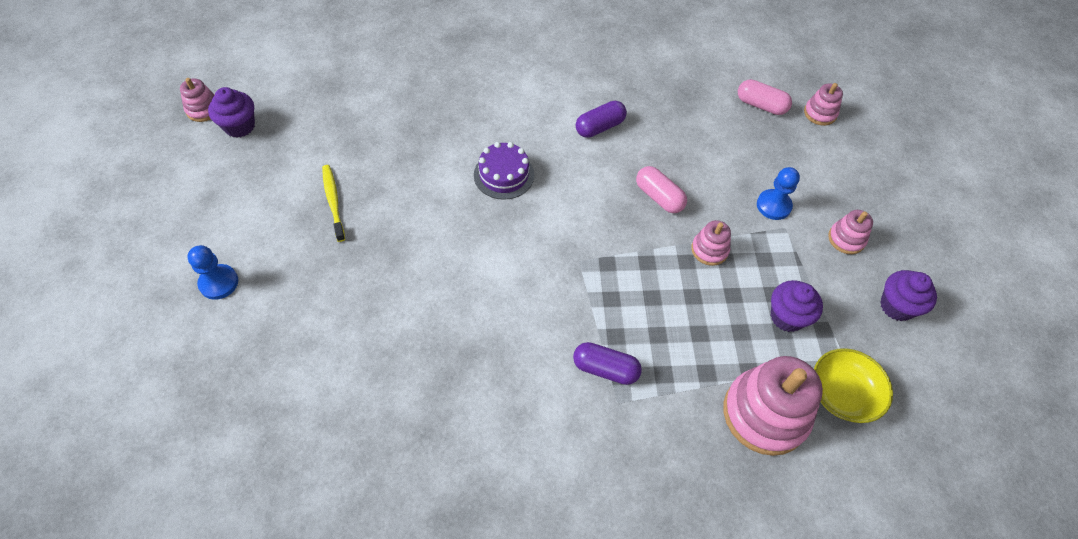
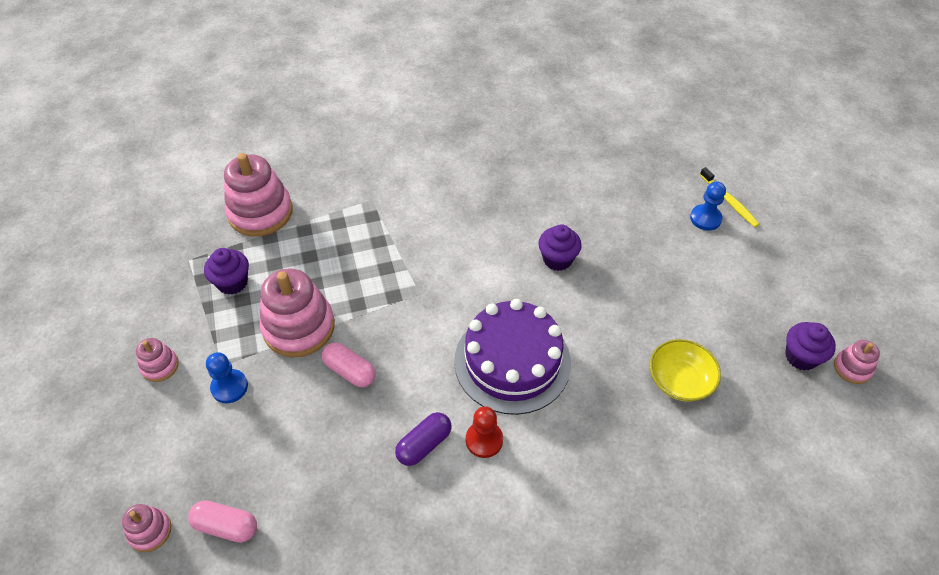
camera: 170 degrees right, 5 degrees down
(333, 201) = (659, 300): yellow toothbrush -> yellow toothbrush (729, 201)
(504, 175) = (512, 361): purple cake -> purple cake, size x1.85
(549, 120) = (484, 440): none -> red pawn
(605, 369) = (383, 218): purple capsule -> none
(709, 250) = (299, 327): pink stacking toy -> pink stacking toy, size x2.02
(842, 394) = (197, 235): yellow bowl -> yellow bowl (680, 380)
(896, 306) = (129, 310): purple cupcake -> purple cupcake (557, 259)

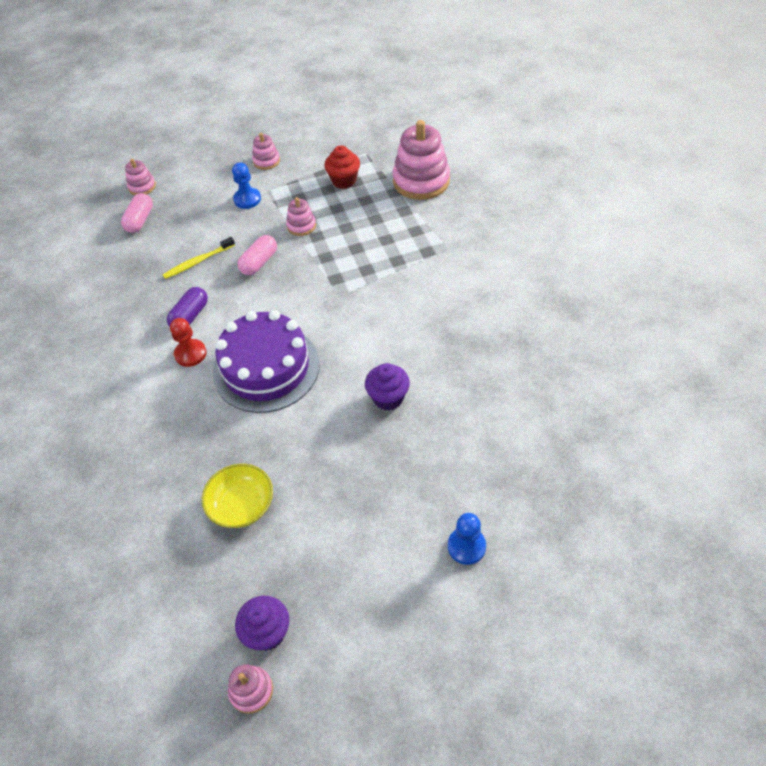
camera: 90 degrees right, 0 degrees up
(232, 282) = (344, 181): purple cupcake -> red cupcake
(299, 327) = (301, 226): pink stacking toy -> pink stacking toy, size x0.50
(424, 444) = (190, 316): purple capsule -> purple capsule turned 75 degrees clockwise
(729, 201) = (500, 577): yellow toothbrush -> yellow toothbrush (198, 262)

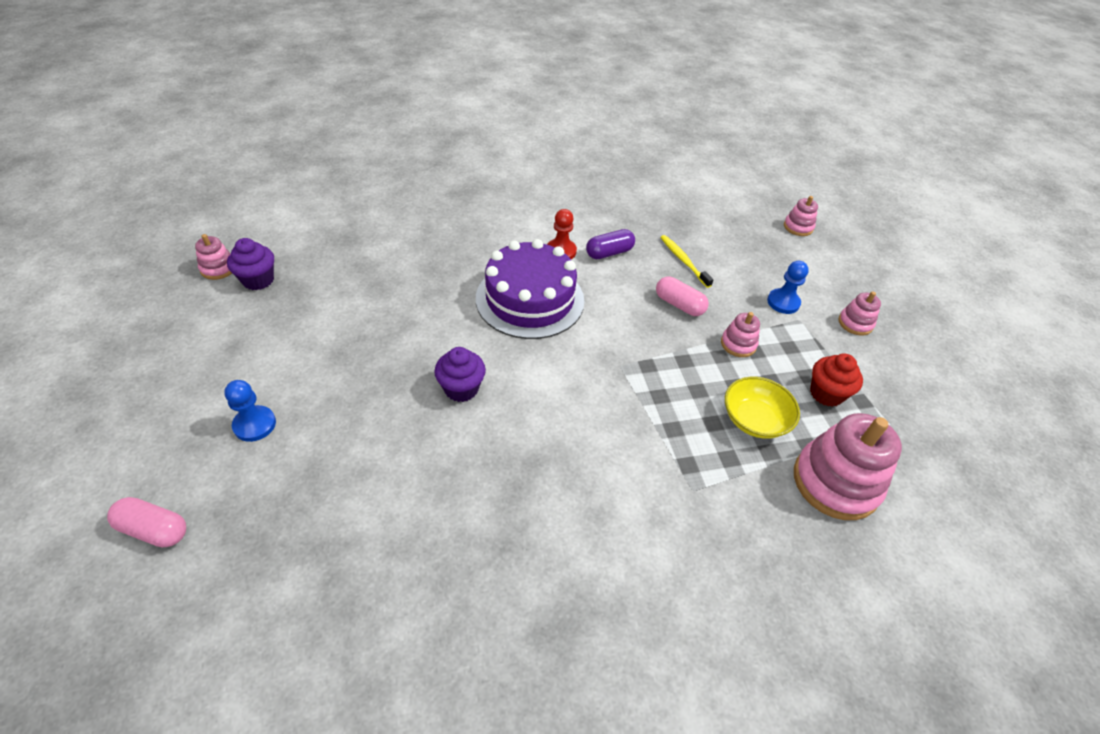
camera: 90 degrees right, 5 degrees down
(140, 220) = (746, 225): pink capsule -> pink capsule (154, 529)
(190, 316) = (609, 253): purple capsule -> purple capsule turned 60 degrees counterclockwise
(241, 505) = (382, 273): yellow bowl -> yellow bowl (754, 419)

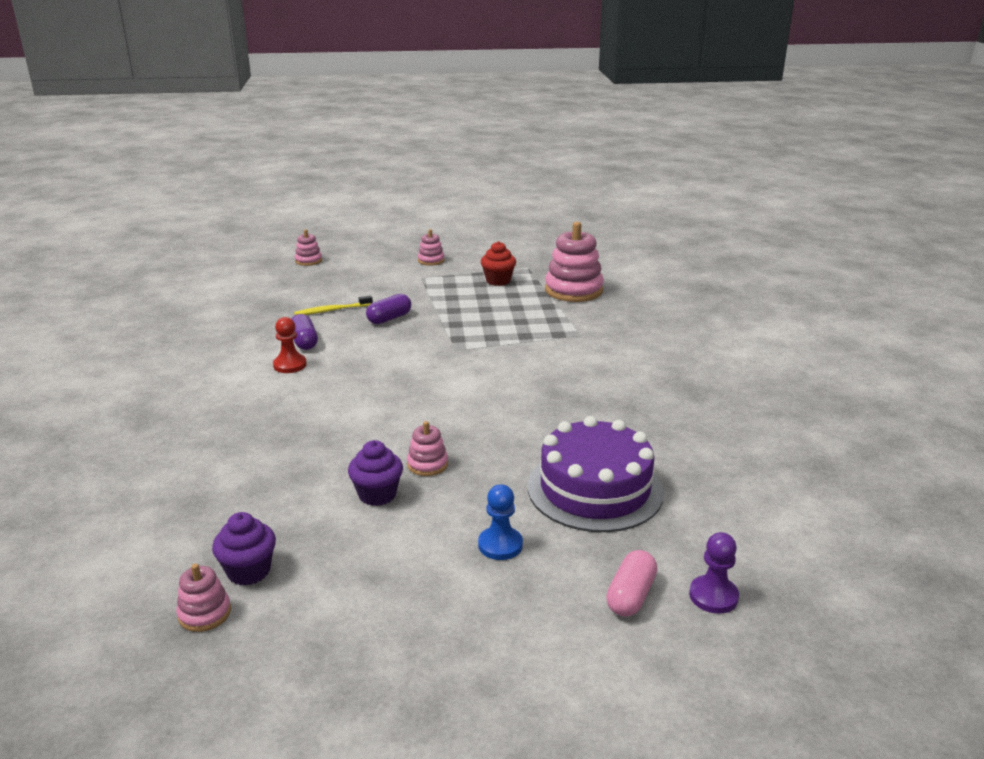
camera: 80 degrees left, 20 degrees down
(129, 608) = (713, 596): none -> purple pawn
(461, 389) = (469, 423): purple cupcake -> purple cupcake (377, 494)
(530, 299) = (357, 385): purple cake -> purple cake (595, 489)
(679, 305) = (389, 318): pink capsule -> purple capsule
(738, 344) = (442, 302): pink stacking toy -> pink stacking toy (427, 464)
(754, 419) = (519, 307): yellow bowl -> none
(783, 302) = (400, 280): blue pawn -> none

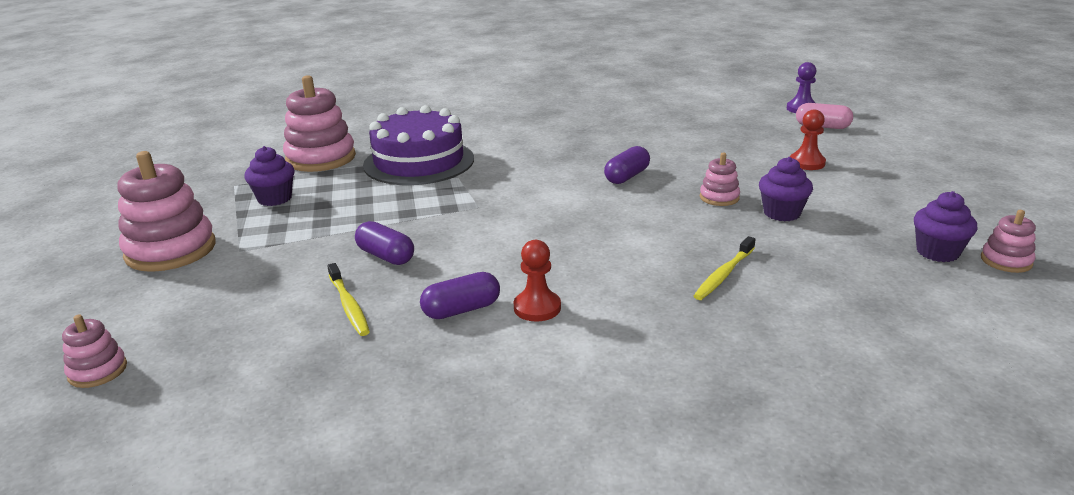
camera: 95 degrees left, 0 degrees up
(285, 441) = (724, 274): none -> yellow toothbrush
(431, 260) = (171, 250): pink stacking toy -> pink stacking toy, size x2.02
(495, 420) = (627, 176): none -> purple capsule
(498, 281) = (274, 199): red cupcake -> purple cupcake
(500, 545) = (807, 163): blue pawn -> red pawn
(595, 489) = (712, 138): purple cake -> purple cake (419, 162)

